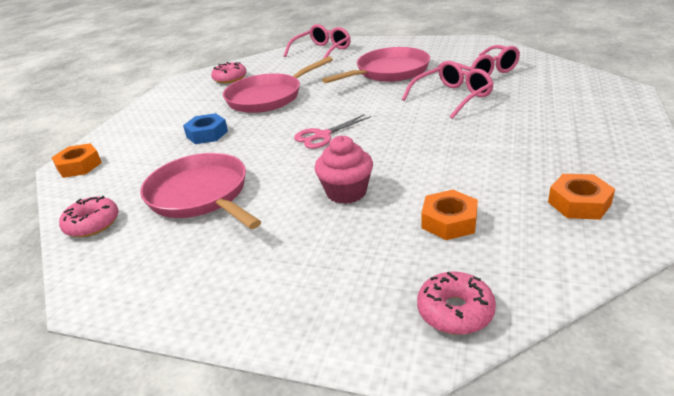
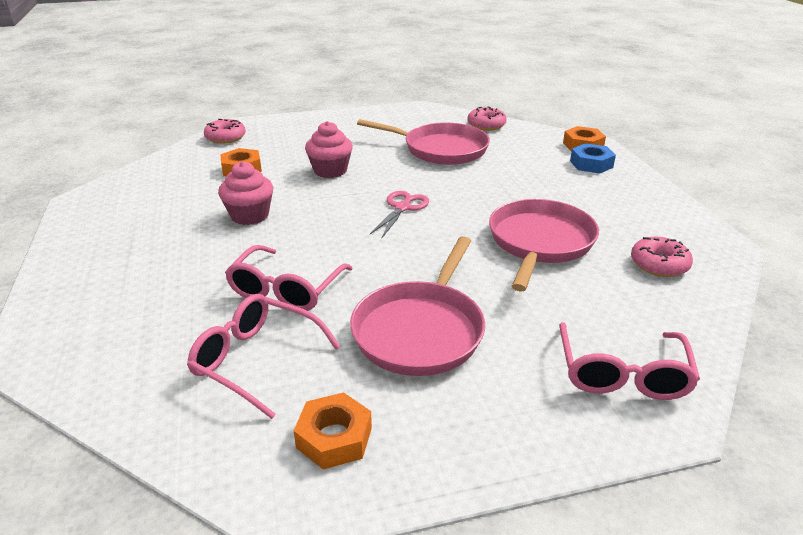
camera: 145 degrees right, 0 degrees up
(207, 134) = (526, 187): blue nut -> blue nut (591, 164)
(459, 154) = (250, 215): none -> pink cupcake
(579, 203) = (145, 196): orange nut -> orange nut (334, 438)

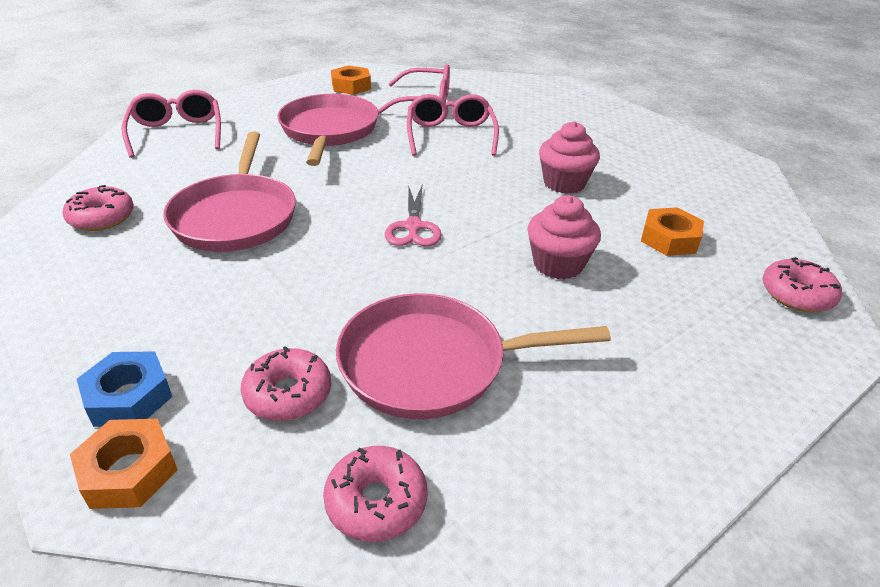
camera: 155 degrees right, 5 degrees up
(514, 152) = (288, 394): none -> pink donut

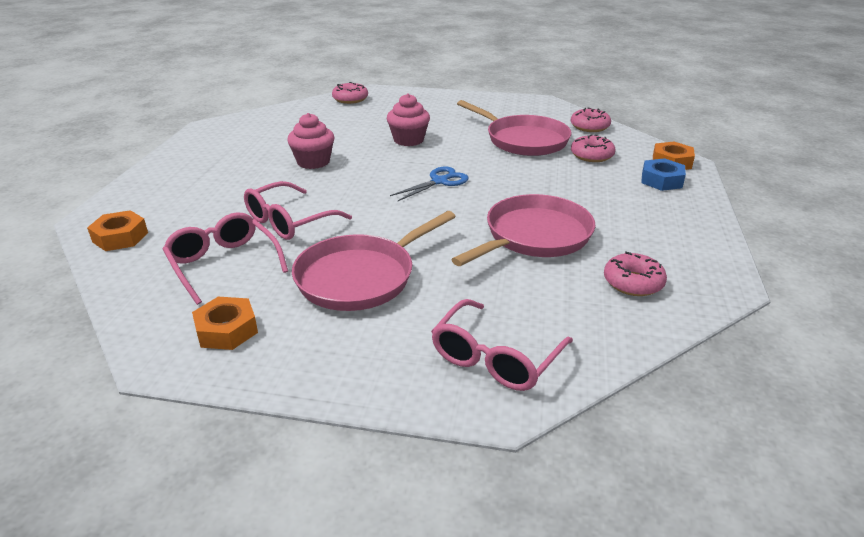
camera: 130 degrees left, 5 degrees down
(413, 227) = (440, 181): pink scissors -> blue scissors
(669, 239) = (340, 125): orange nut -> orange nut (120, 237)

